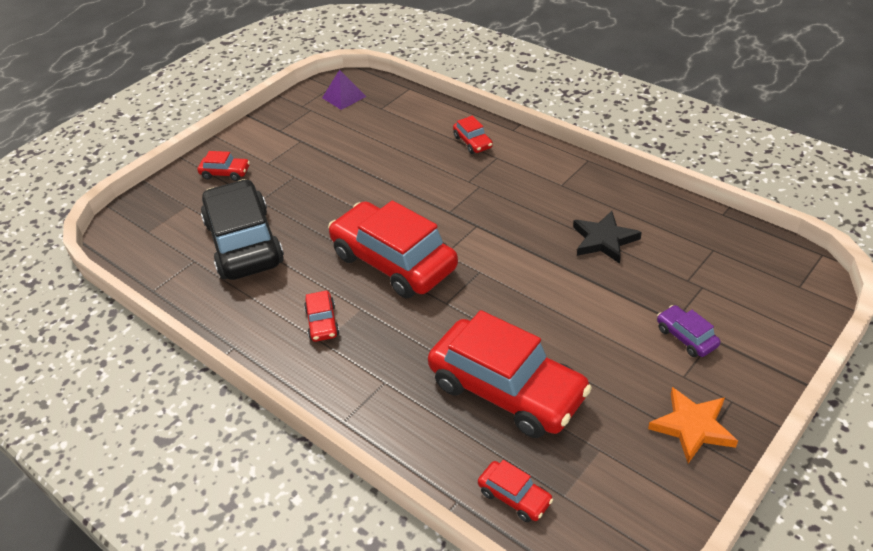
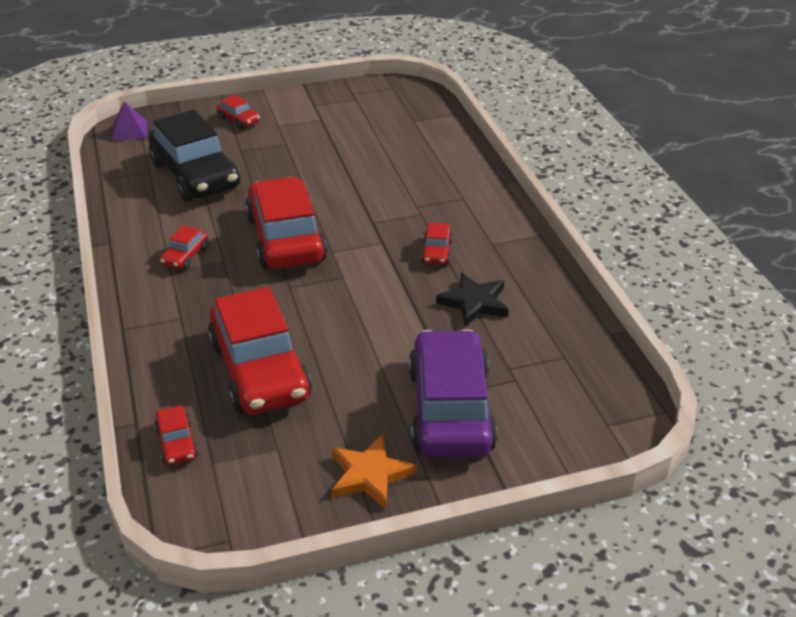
camera: 30 degrees right, 5 degrees down
(244, 243) = (195, 175): black car -> black car turned 135 degrees clockwise
(344, 97) = (393, 99): purple pyramid -> purple pyramid (129, 131)
(473, 142) = (457, 178): red car -> red car (436, 252)
(686, 337) = (450, 409): purple car -> purple car, size x2.36

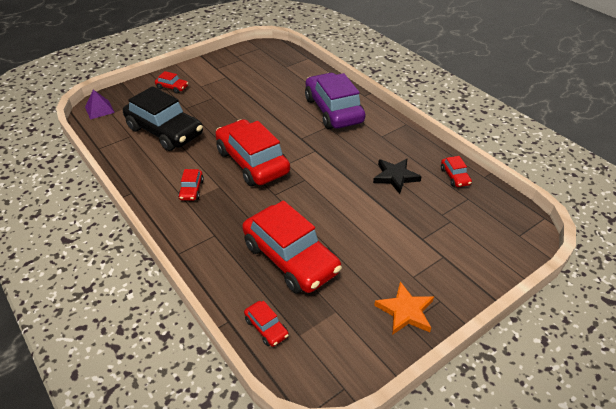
camera: 20 degrees left, 5 degrees up
(436, 252) = (352, 149): red car -> red car (455, 176)
(450, 409) = (425, 251): purple car -> purple car (333, 110)

